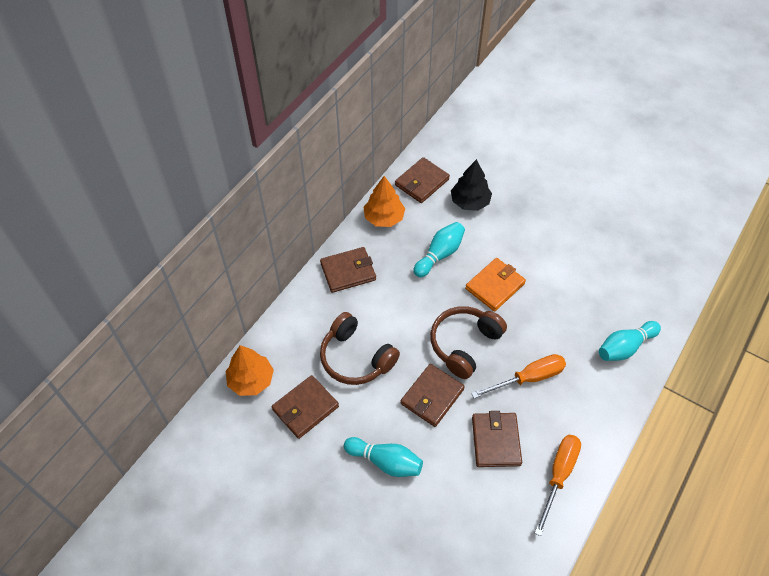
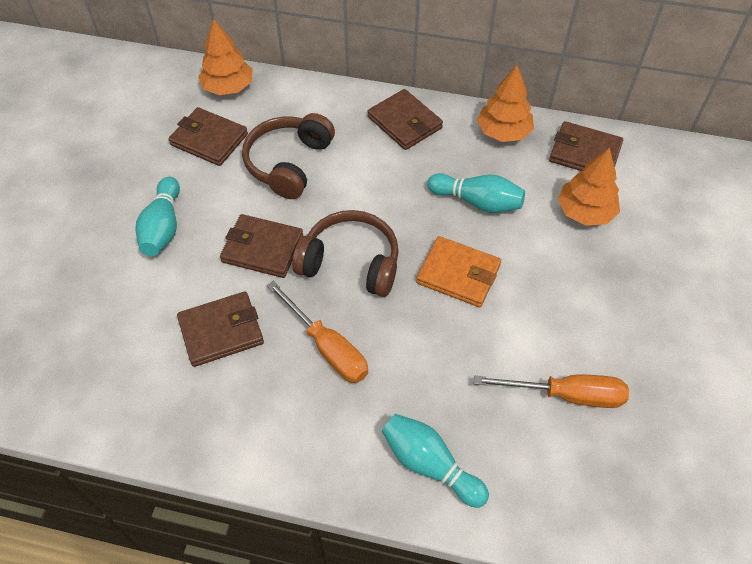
camera: 70 degrees right, 0 degrees up
(470, 202) = (585, 212): black tree -> orange tree
(558, 475) = (191, 416): orange screwdriver -> orange screwdriver (566, 395)

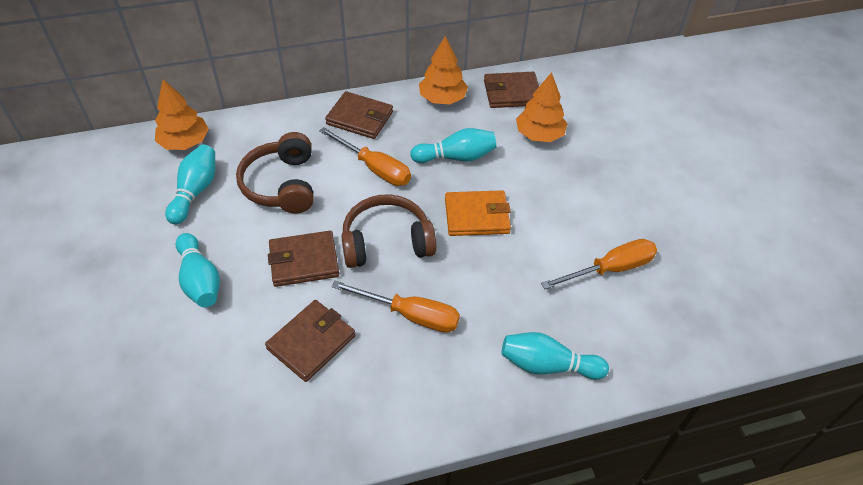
camera: 30 degrees left, 5 degrees down
(209, 139) = (195, 191): brown wallet -> turquoise bowling pin
(386, 181) = (374, 168): none -> orange screwdriver

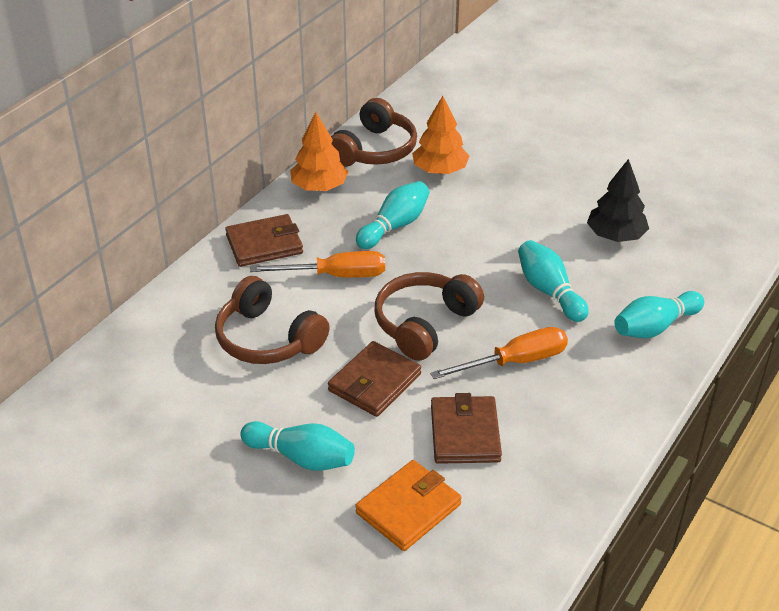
camera: 40 degrees left, 10 degrees down
(185, 142) = (114, 364): orange tree -> none
(195, 191) = (189, 395): turquoise bowling pin -> turquoise bowling pin (549, 291)
(477, 216) = (471, 260): orange wallet -> orange wallet (408, 508)
(512, 93) = (374, 150): brown wallet -> brown headphones
(610, 269) = (615, 236): orange screwdriver -> black tree

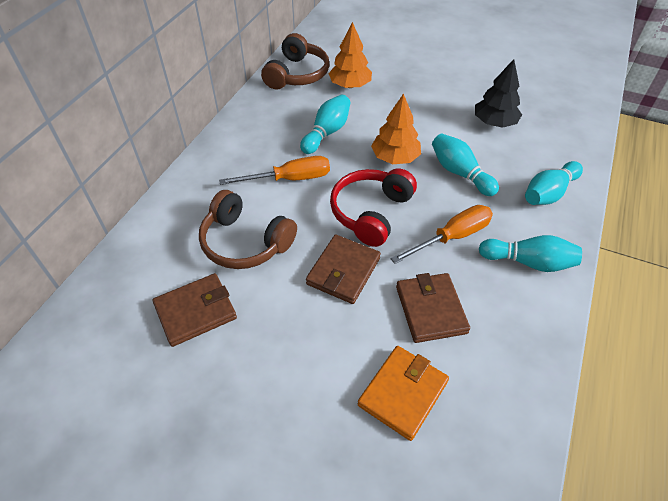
camera: 10 degrees left, 10 degrees up
(264, 244) = (227, 159): brown wallet -> brown wallet (195, 311)
(301, 457) = (297, 354): turquoise bowling pin -> turquoise bowling pin (528, 262)
(319, 187) = (261, 107): orange tree -> orange tree (395, 157)
(424, 324) = (371, 212): brown headphones -> red headphones

